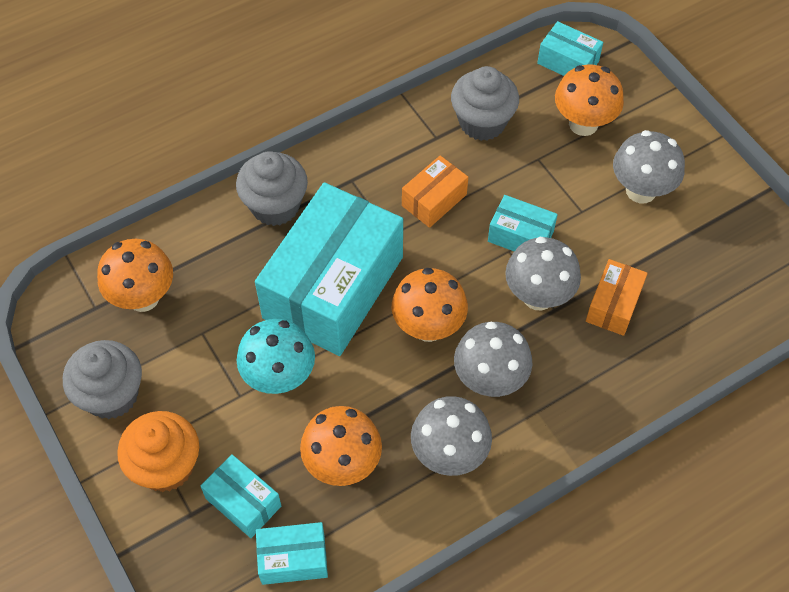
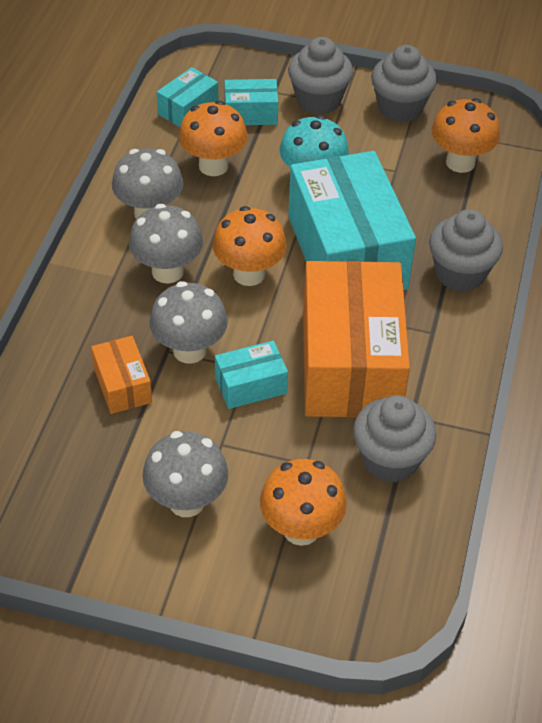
camera: 135 degrees right, 10 degrees down
(166, 466) = (318, 100): orange cupcake -> grey cupcake
(434, 200) = (350, 363): orange box -> orange box, size x2.23
(568, 62) = (383, 587): turquoise box -> none

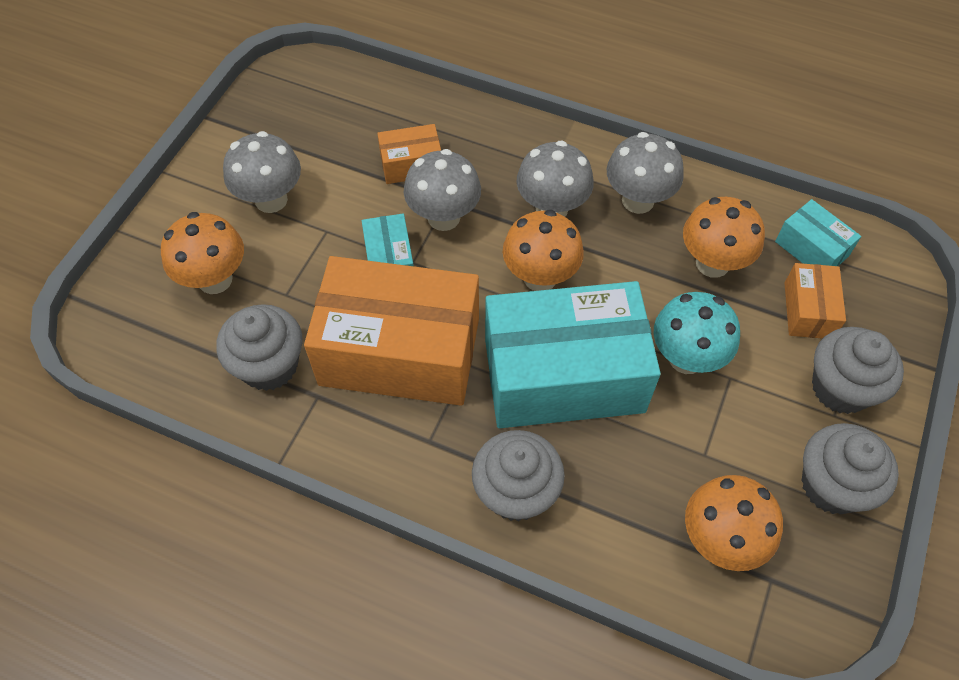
camera: 100 degrees right, 10 degrees up
(251, 113) = (808, 310): turquoise box -> orange box

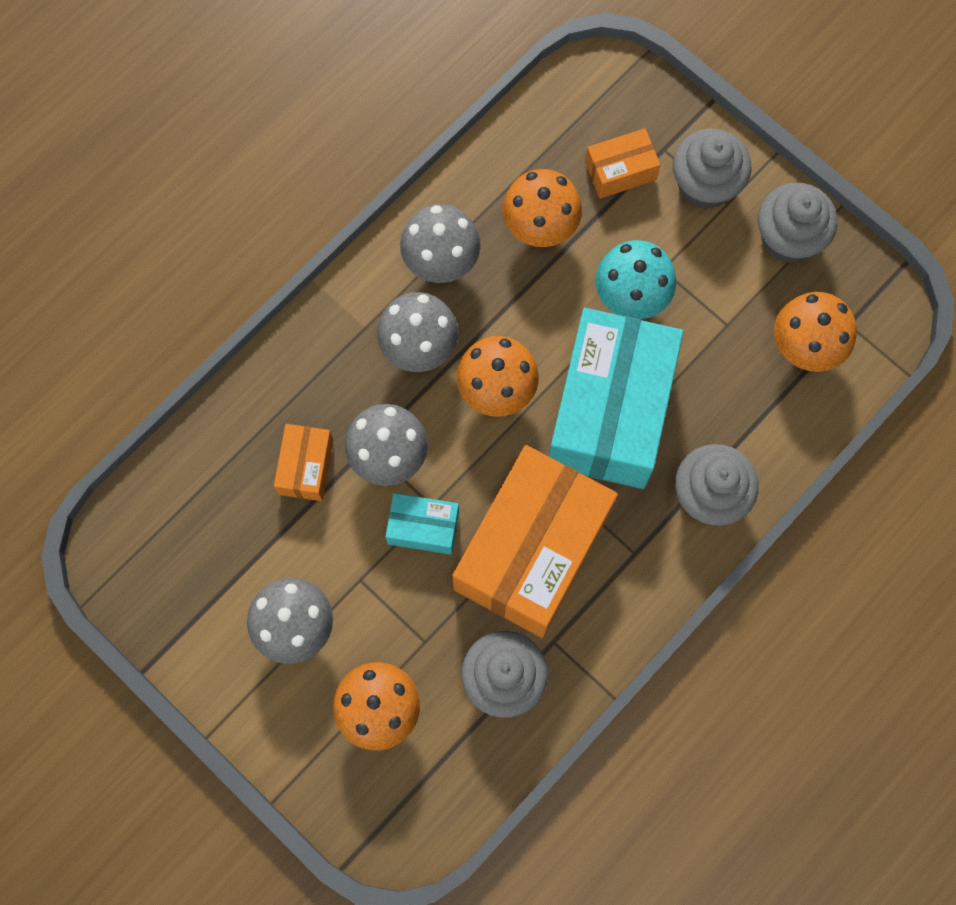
camera: 70 degrees left, 15 degrees up
(808, 310) = (620, 171): orange box -> orange box turned 45 degrees counterclockwise
(811, 249) = (557, 134): turquoise box -> none

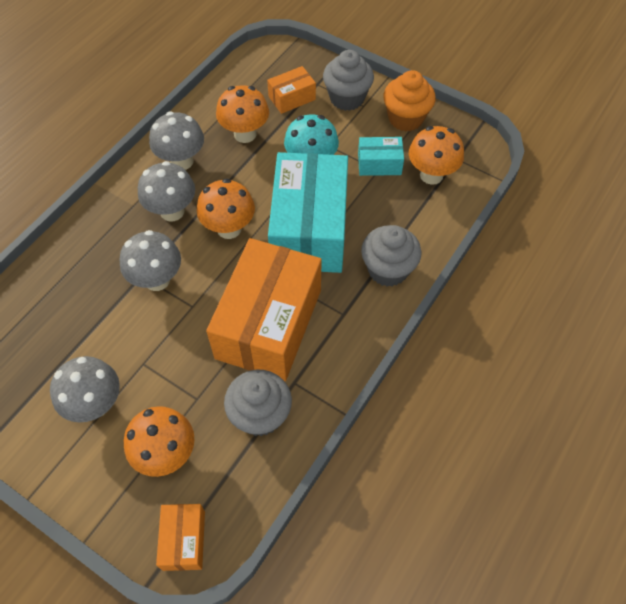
camera: 10 degrees left, 15 degrees down
(306, 467) = (97, 295): orange box -> orange box (184, 540)
(423, 527) = (187, 321): turquoise box -> turquoise box (379, 164)
(788, 238) = (405, 118): grey cupcake -> orange cupcake

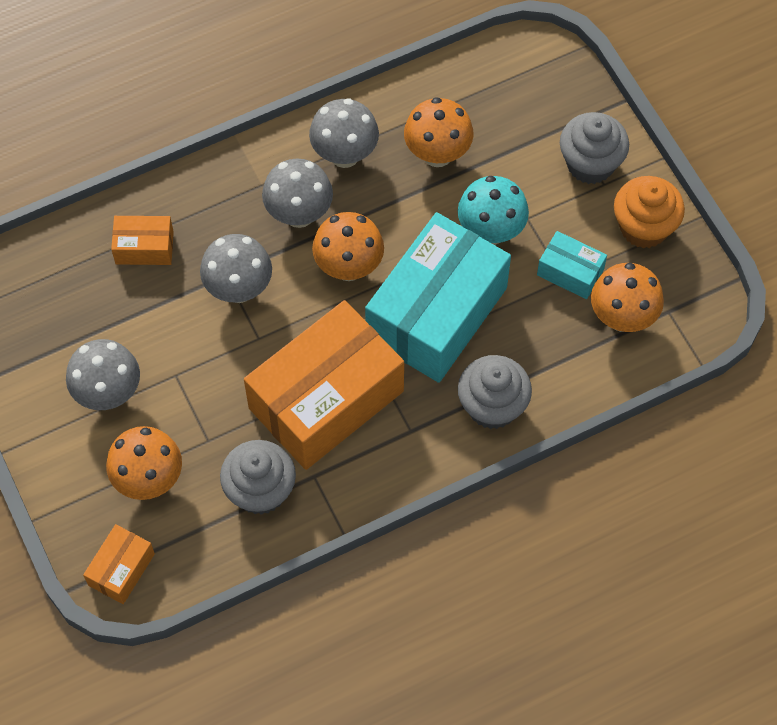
camera: 30 degrees right, 5 degrees up
(292, 98) = (523, 131): orange box -> orange box (144, 247)

